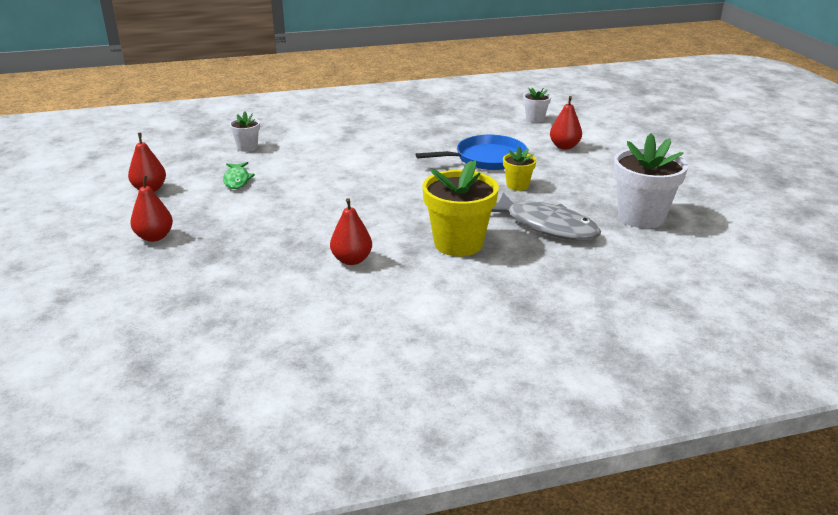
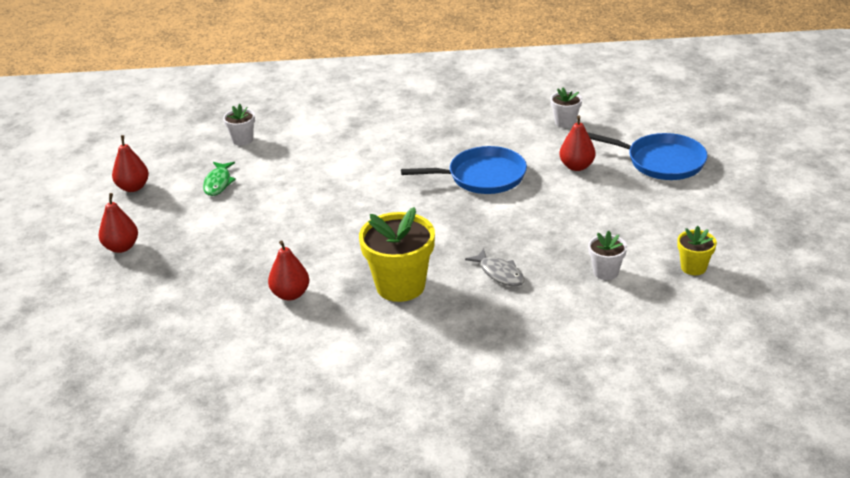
camera: 15 degrees right, 5 degrees up
(517, 185) = (497, 217): yellow flower pot -> yellow flower pot (693, 267)
(546, 226) = (499, 273): grey fish -> grey fish, size x0.55
(633, 139) = (662, 161): none -> blue pan
(641, 217) = (605, 272): white flower pot -> white flower pot, size x0.51

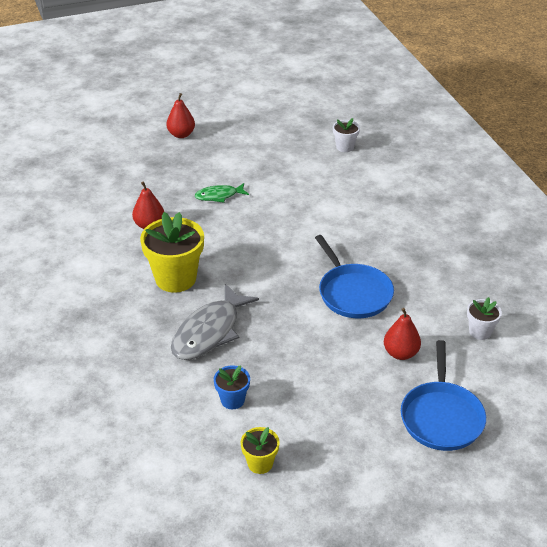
camera: 70 degrees right, 5 degrees up
(133, 187) = (256, 117): red pear -> none
(218, 183) = (278, 153): green fish -> green fish (219, 196)
(499, 273) = (209, 332): grey fish -> grey fish, size x1.83
(605, 272) = (232, 400): white flower pot -> blue flower pot

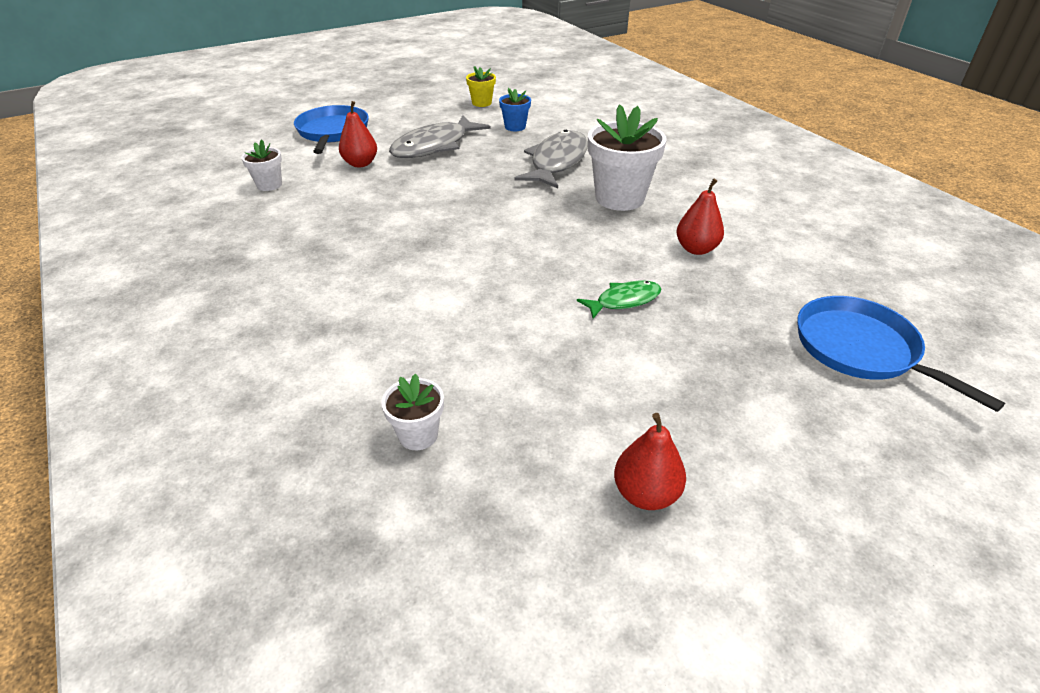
camera: 170 degrees right, 0 degrees up
(175, 278) = (619, 198): yellow flower pot -> white flower pot
(181, 134) = (777, 424): red pear -> red pear (645, 494)
(326, 374) = (434, 146): none -> grey fish
(353, 293) = (407, 204): blue pan -> blue pan (860, 349)

